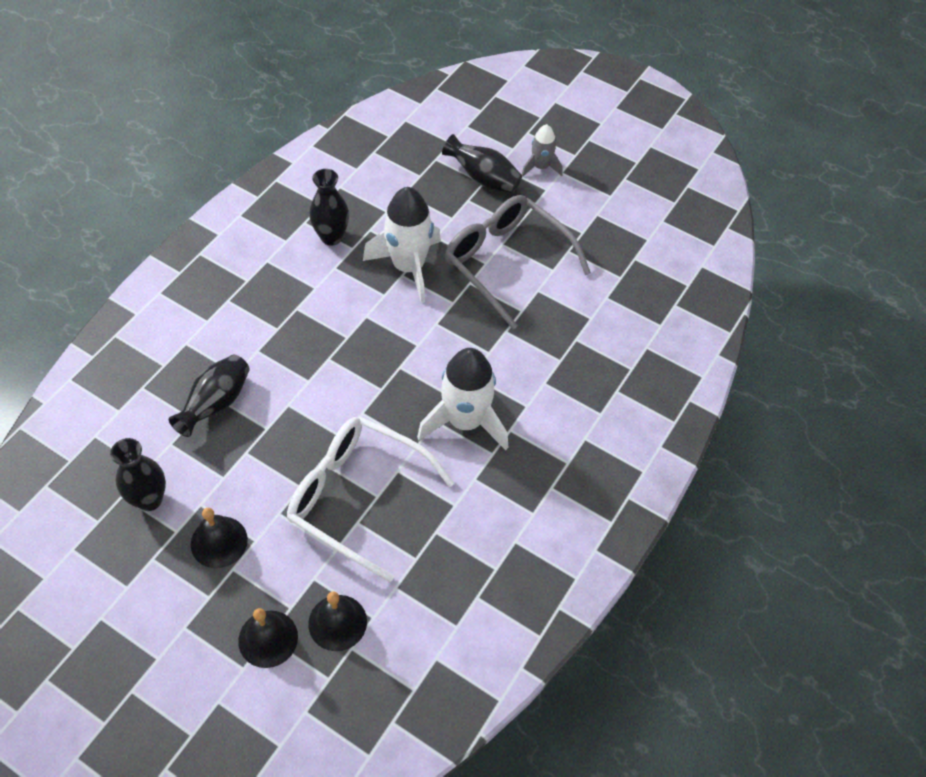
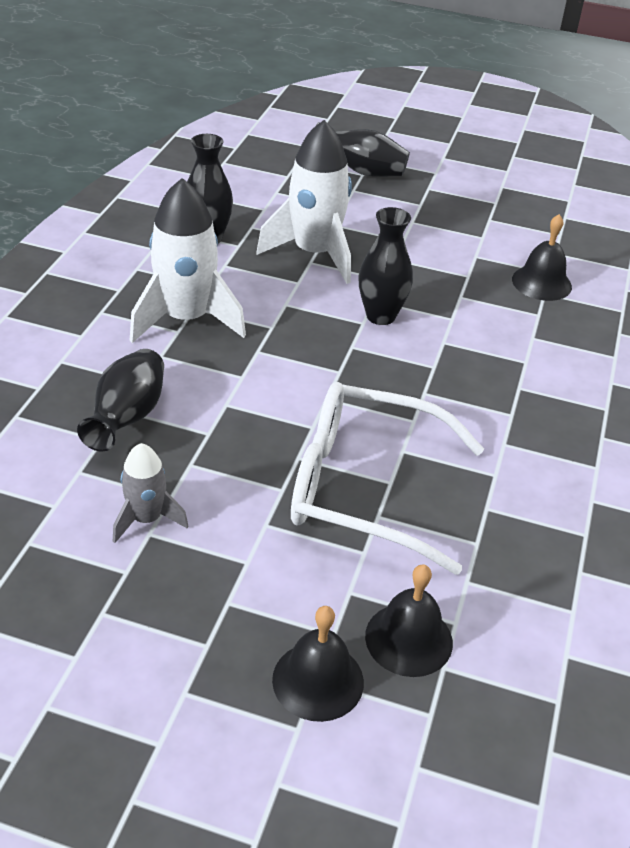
camera: 15 degrees left, 15 degrees down
(149, 499) = (71, 540): black vase -> black vase (380, 316)
(219, 541) = (194, 573): black bell -> black bell (541, 283)
(465, 421) = (460, 387): white rocket -> white rocket (186, 319)
(505, 261) = (424, 236): grey glasses -> none
(540, 167) = (418, 156): grey rocket -> grey rocket (146, 519)

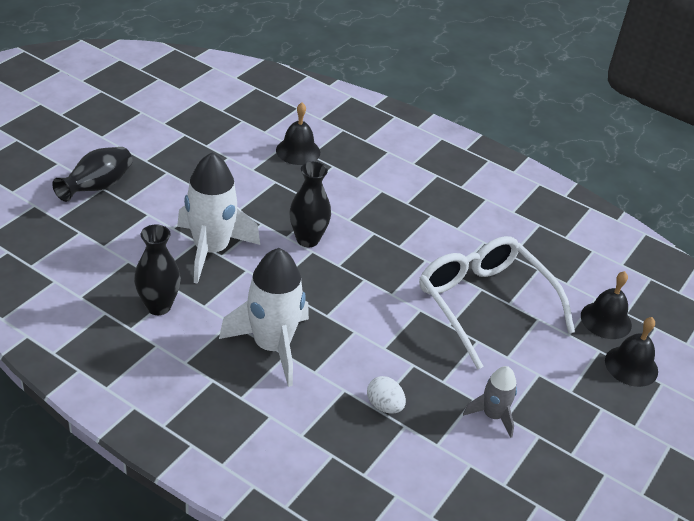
camera: 75 degrees left, 0 degrees up
(127, 417) = (384, 406): black vase -> white egg
(362, 487) = (483, 303): white glasses -> white glasses turned 120 degrees clockwise

